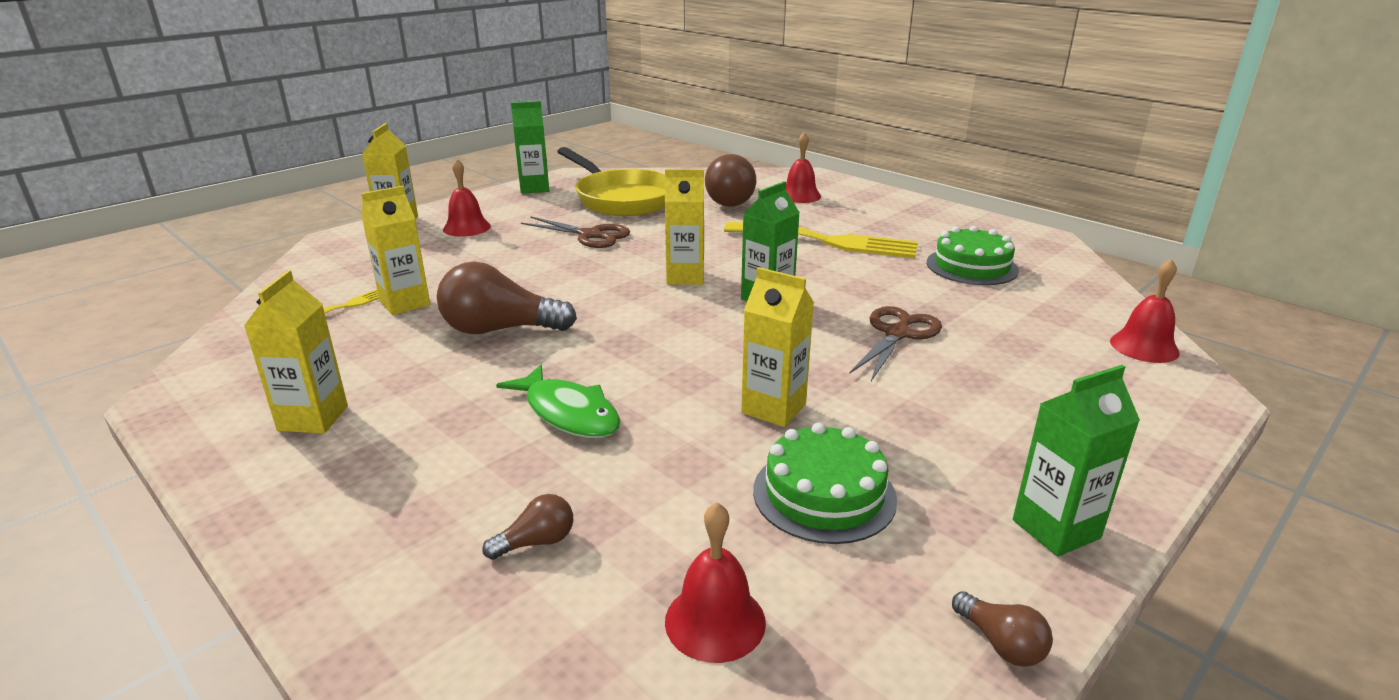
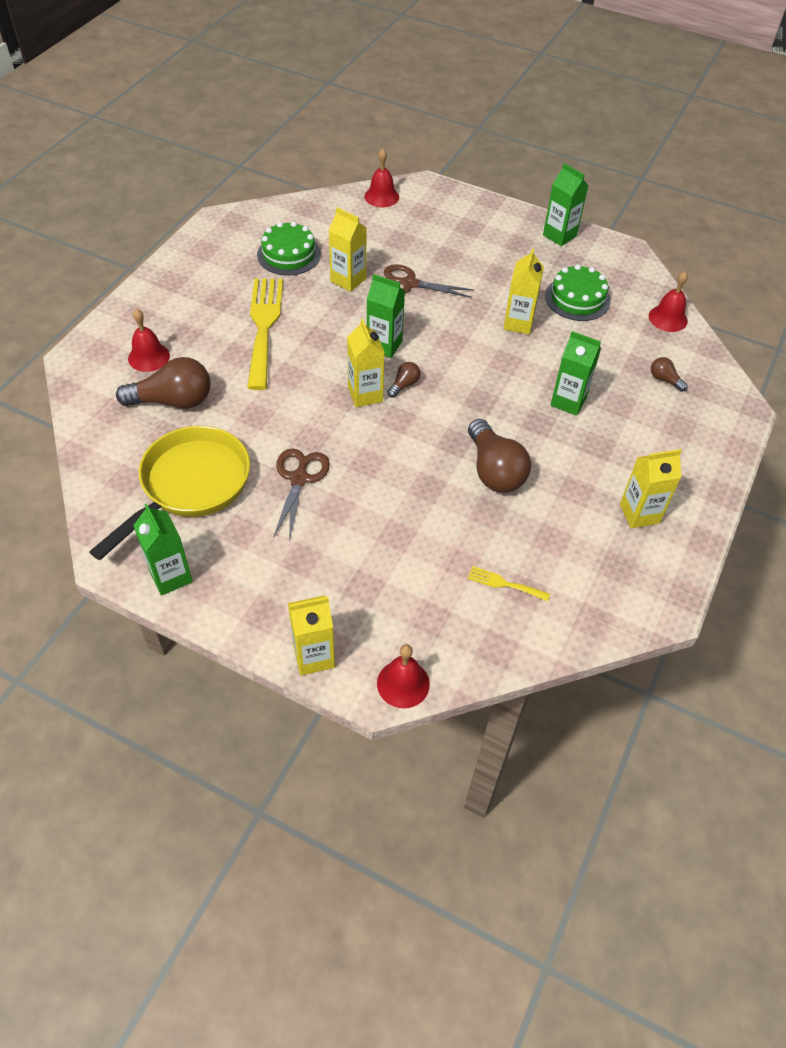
camera: 110 degrees left, 25 degrees up
(405, 303) = (483, 548): yellow carton -> yellow carton (348, 280)
(466, 227) = (310, 584): red bell -> red bell (403, 683)
(568, 413) = (568, 401): green fish -> green carton
(1001, 644) = (630, 251): brown light bulb -> brown light bulb (404, 385)

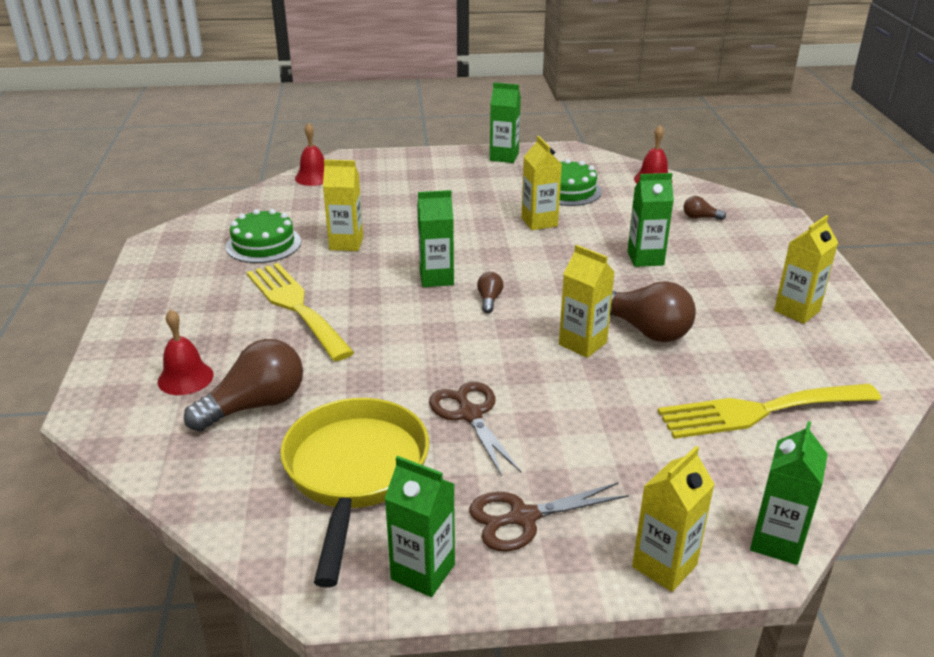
camera: 30 degrees left, 20 degrees down
(365, 394) = (460, 321): yellow carton -> yellow carton (582, 343)
(403, 683) = (777, 542): red bell -> green carton
(409, 284) = (409, 227): brown scissors -> brown scissors (523, 517)
(504, 584) = (760, 411): yellow fork -> yellow fork, size x2.36

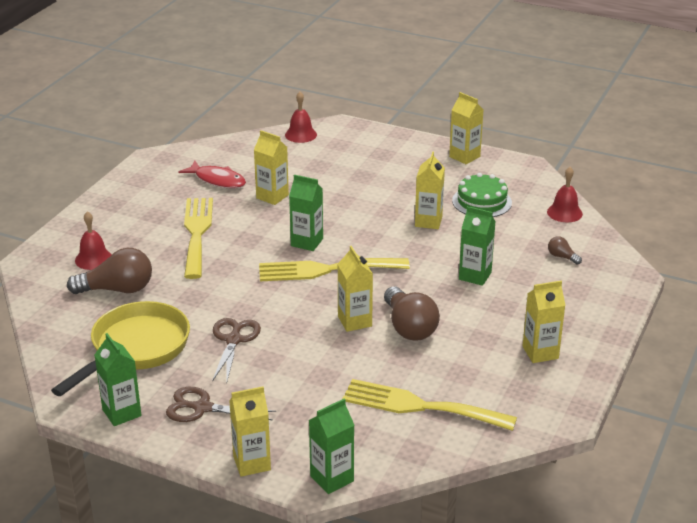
camera: 30 degrees right, 0 degrees up
(263, 244) = (217, 180): green cake -> red fish
(489, 300) = (326, 270): brown light bulb -> yellow fork
(504, 157) = (464, 156): green carton -> yellow carton

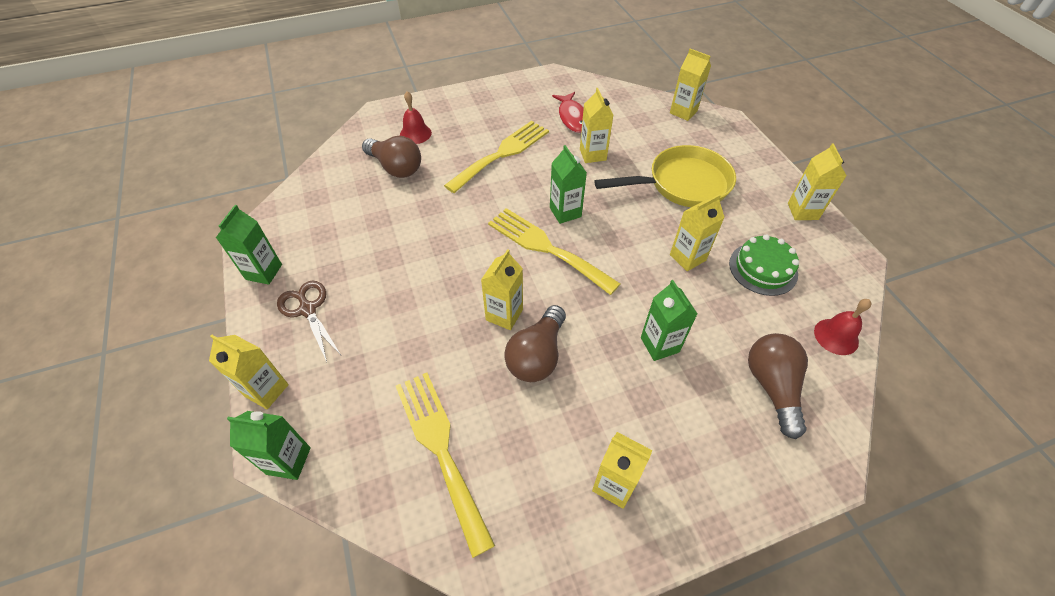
camera: 45 degrees right, 20 degrees up
(135, 349) = (341, 224): yellow pan -> yellow pan (682, 184)
(233, 340) = (404, 264): brown scissors -> none
(301, 135) = (683, 112): red bell -> yellow carton
(562, 257) = (772, 387): brown light bulb -> brown light bulb, size x2.15

